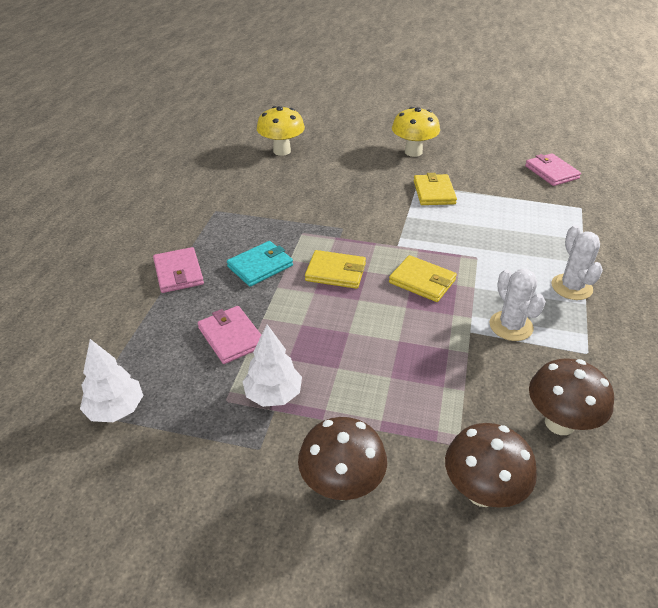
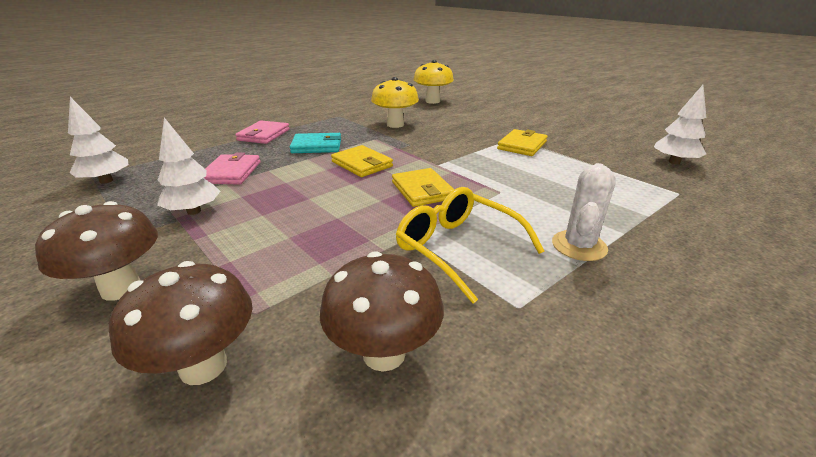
camera: 35 degrees right, 10 degrees down
(413, 152) = (539, 121): yellow mushroom -> yellow mushroom (395, 125)
(511, 326) = (459, 249): white cactus -> yellow glasses
(551, 172) = (674, 162): pink wallet -> white tree

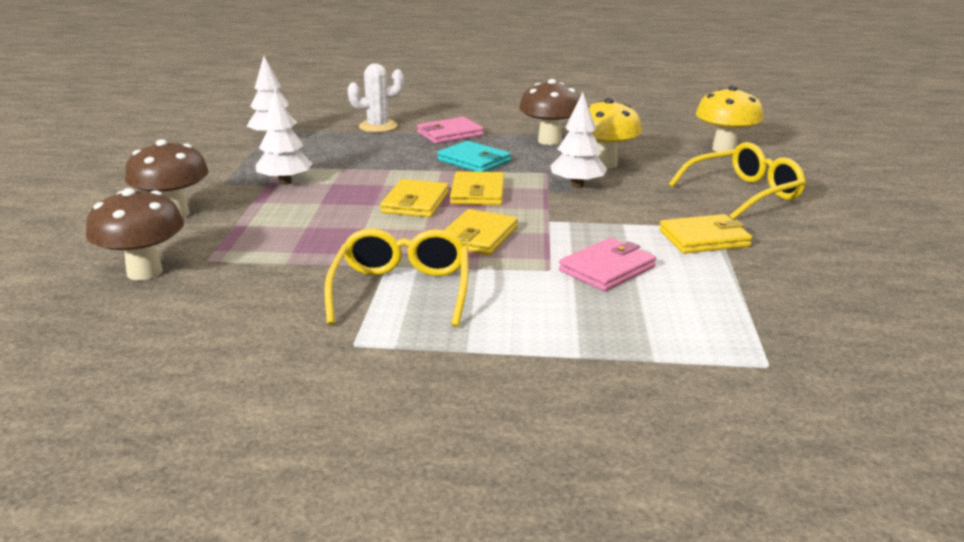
camera: 45 degrees right, 5 degrees down
(231, 172) = (361, 161): pink wallet -> pink wallet (607, 269)
(335, 185) = (415, 203): none -> yellow wallet
(384, 353) = (227, 317): brown mushroom -> brown mushroom (549, 141)
(487, 119) = (742, 194): none -> yellow glasses
(579, 246) = (505, 341): white cactus -> white cactus (378, 127)
(674, 162) = (883, 340): white tree -> white tree (577, 185)

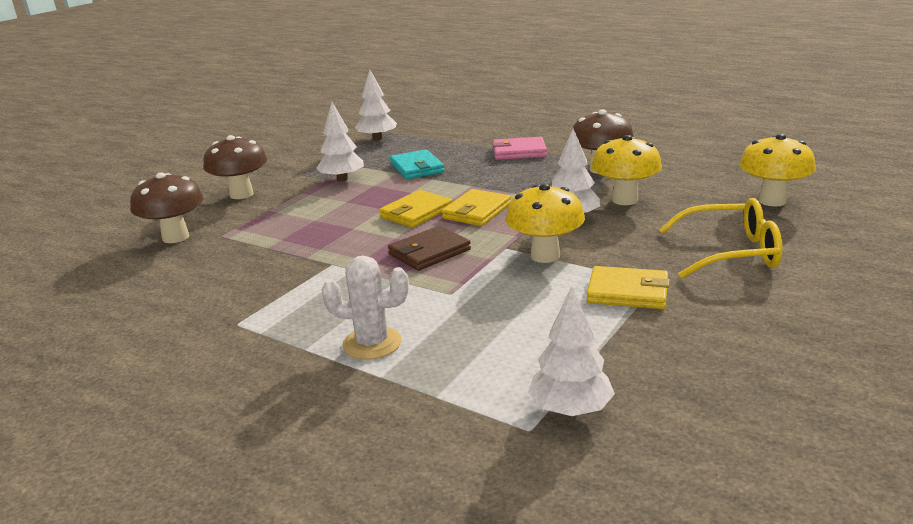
camera: 30 degrees right, 0 degrees up
(378, 127) = (468, 138): white cactus -> white cactus (372, 343)
(401, 291) = (317, 288): yellow glasses -> none
(474, 161) = (509, 180): turquoise wallet -> turquoise wallet (417, 168)
(478, 237) = (429, 252): yellow wallet -> brown wallet
(595, 221) = (545, 256): none -> yellow mushroom
(607, 269) = (500, 303): pink wallet -> none
(780, 341) = (571, 409): none -> white tree

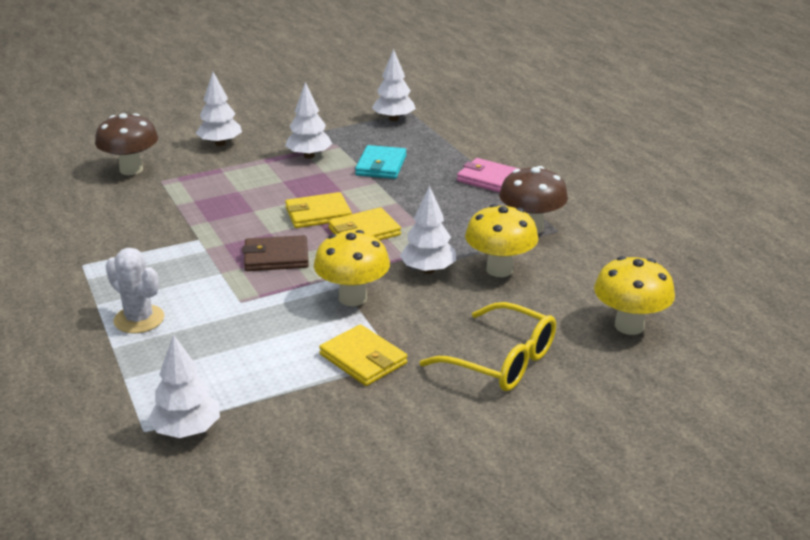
camera: 30 degrees right, 5 degrees up
(241, 194) = (220, 144): brown mushroom -> white tree

